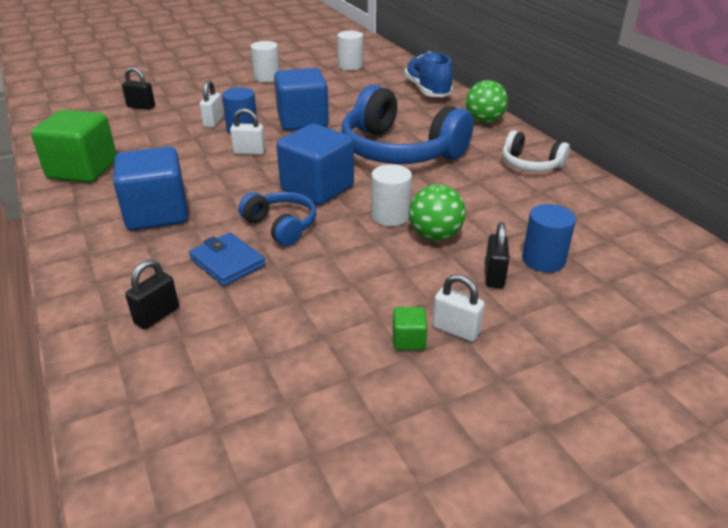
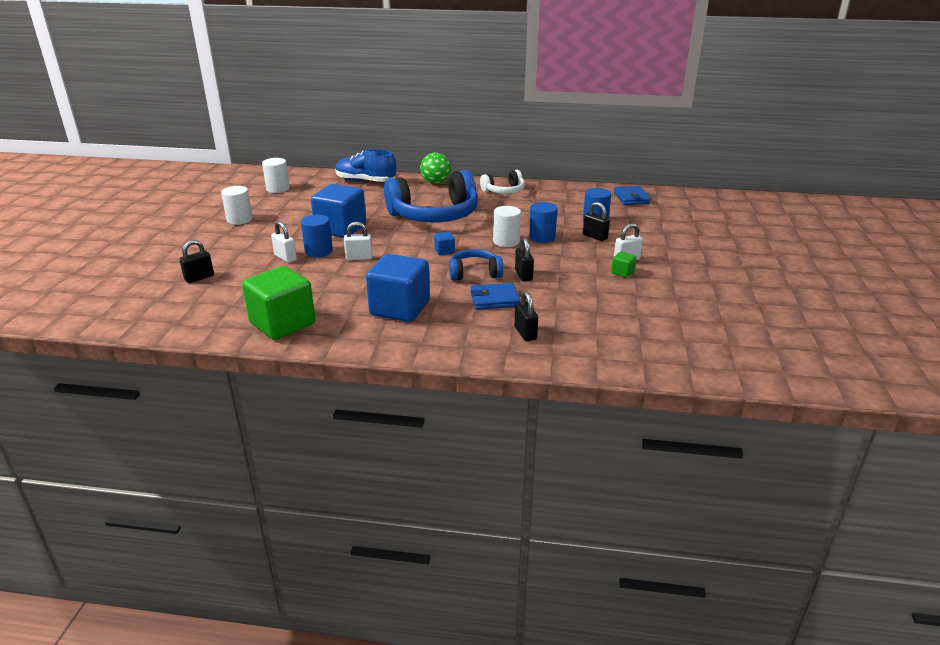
camera: 55 degrees left, 5 degrees down
(249, 152) = (359, 258): white padlock -> white padlock turned 45 degrees clockwise
(311, 260) = (523, 275): none -> black padlock
(317, 188) = (444, 251): blue cube -> blue cube, size x0.41
(435, 236) = (542, 237): green ball -> blue cylinder
(678, 263) = (631, 198): none -> blue wallet

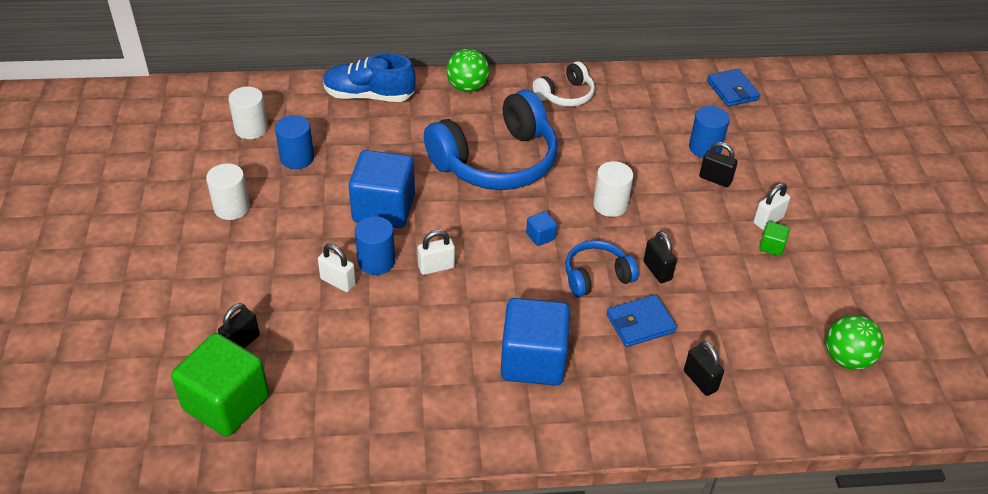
camera: 15 degrees left, 15 degrees up
(282, 324) = (399, 415): green cube -> green cube (226, 403)
(542, 237) = (651, 190): blue cylinder -> blue cylinder (297, 158)
(656, 335) = (846, 358): none -> green ball

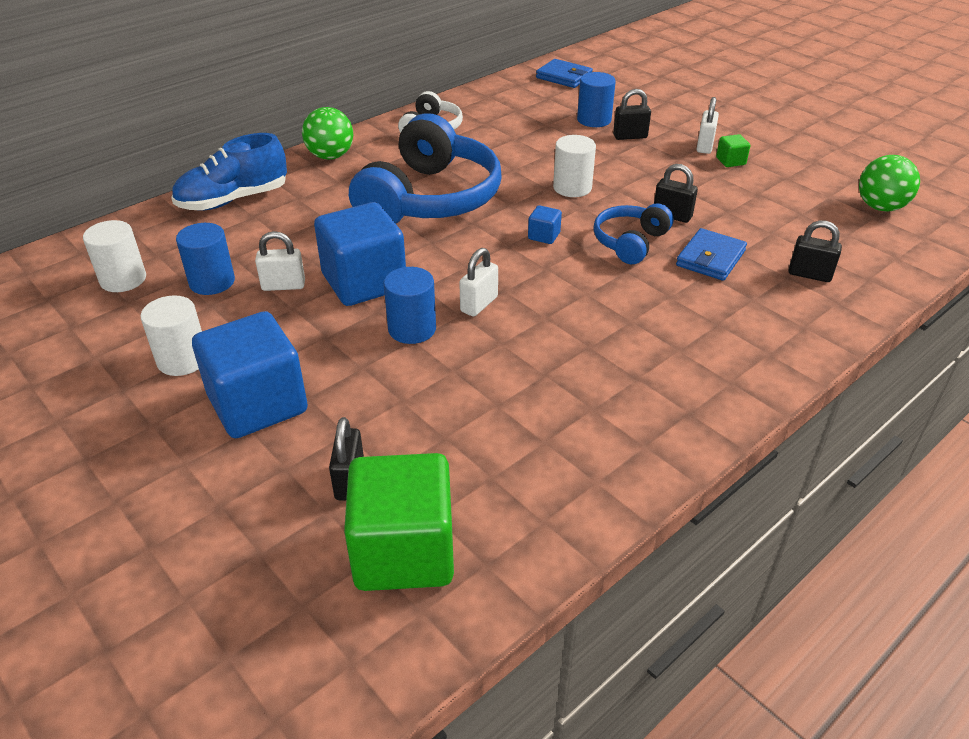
camera: 35 degrees left, 5 degrees down
(338, 282) = (392, 366): white padlock -> white padlock (283, 285)
(533, 360) = (664, 332): blue cube -> blue cube (258, 404)

